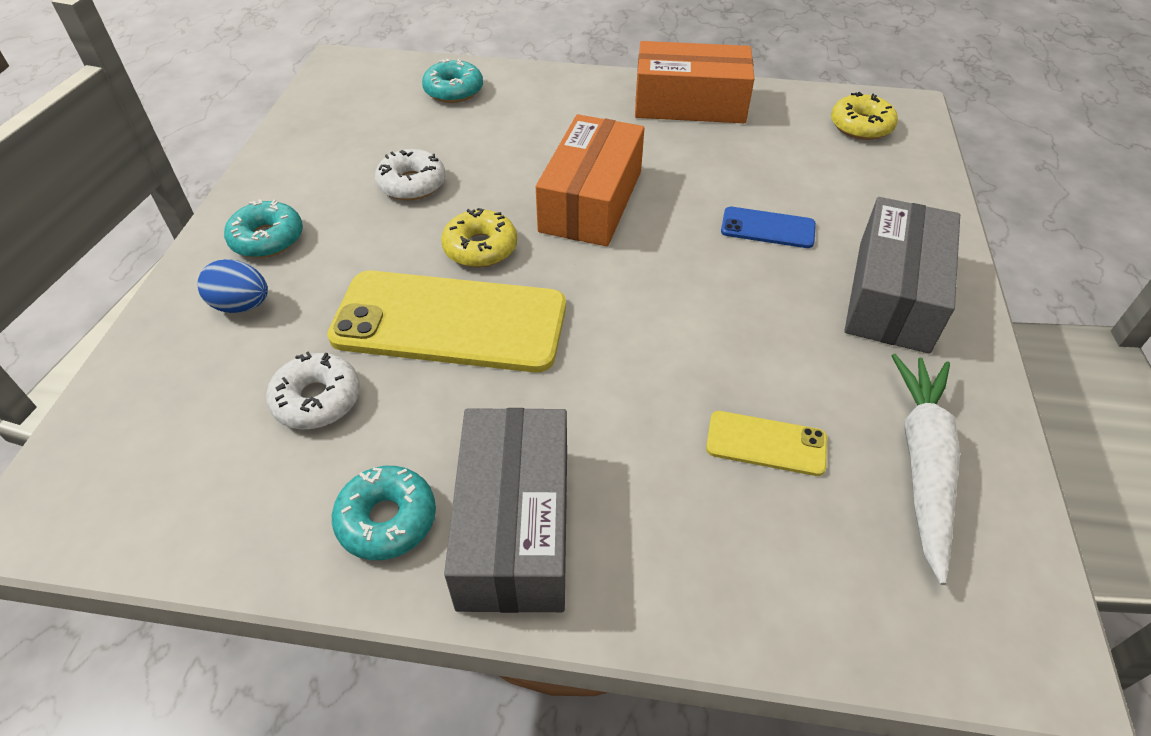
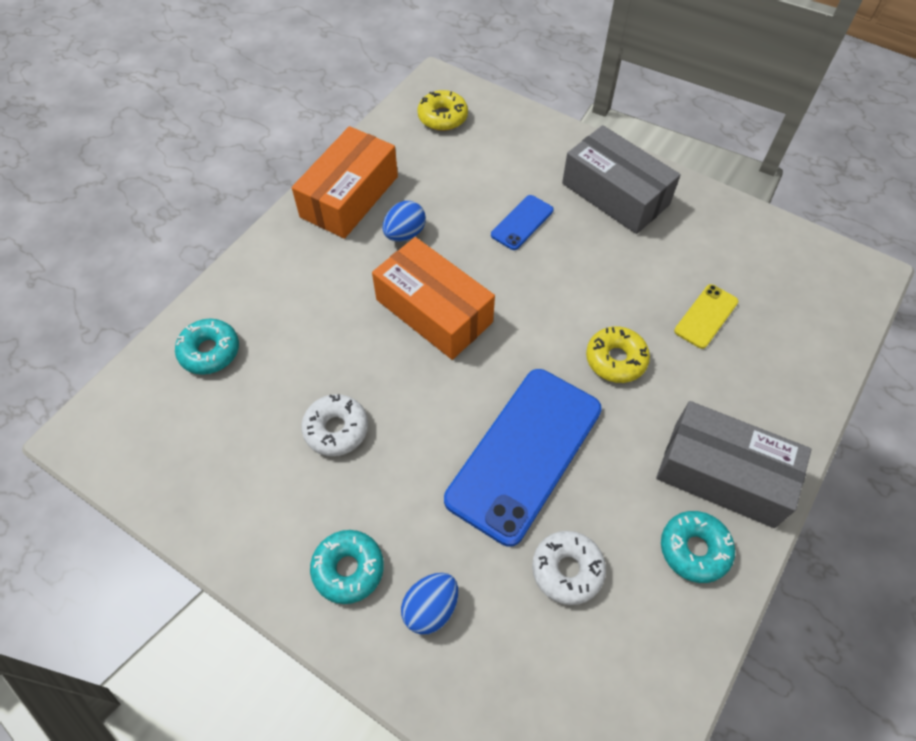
camera: 65 degrees left, 10 degrees up
(450, 322) = (525, 454): yellow phone -> blue phone
(480, 248) = (450, 405): yellow donut -> yellow donut (616, 359)
(674, 151) = (405, 234): none -> blue egg
(923, 465) = (745, 253): white carrot -> none

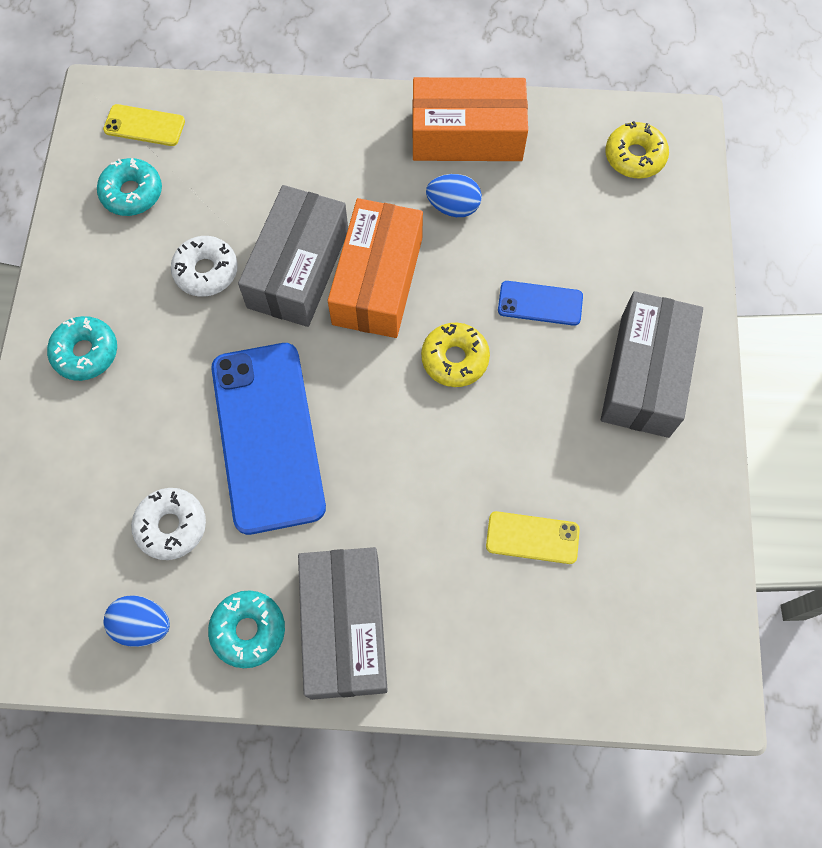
camera: 60 degrees right, 10 degrees up
(148, 412) = (144, 126): none -> yellow phone
(210, 351) = (226, 132): turquoise donut -> turquoise donut (132, 193)
(384, 359) = (298, 269): none -> grey box
(431, 608) = (83, 433): blue egg -> blue egg (143, 625)
(525, 454) = (267, 436): blue phone -> blue phone turned 75 degrees clockwise
(616, 359) = (421, 471): yellow donut -> yellow donut (454, 359)

